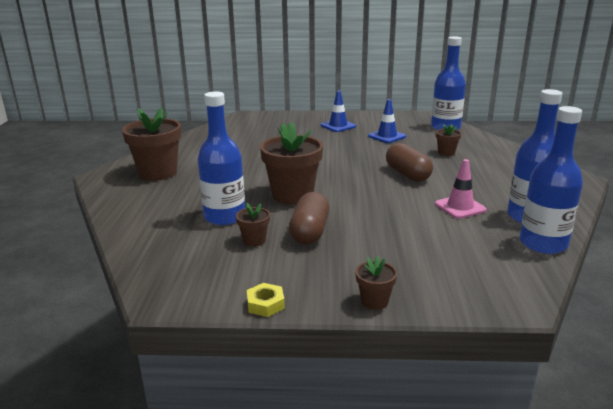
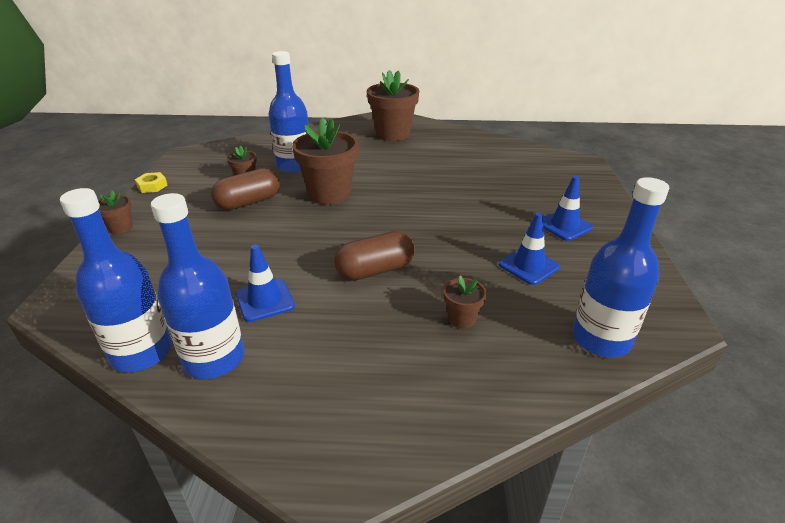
camera: 90 degrees right, 10 degrees up
(310, 232) = (249, 202): brown capsule -> brown capsule turned 45 degrees counterclockwise
(460, 207) = (265, 300): pink traffic cone -> blue traffic cone

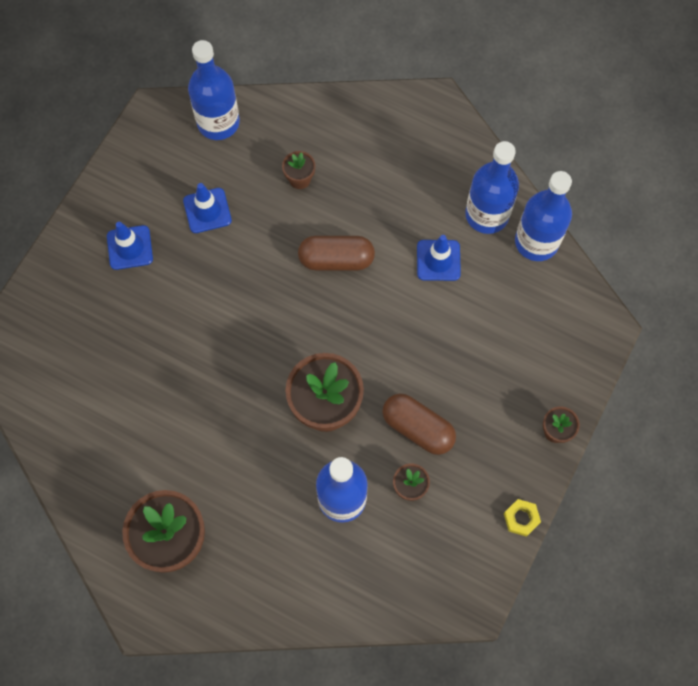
camera: 155 degrees left, 35 degrees up
(249, 202) = (417, 428): brown capsule -> brown capsule turned 45 degrees clockwise

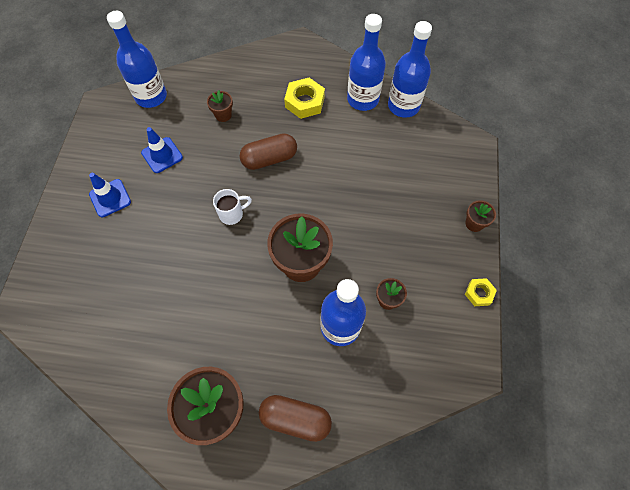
camera: 20 degrees left, 5 degrees down
(266, 317) = (232, 214): none -> white mug
(410, 194) = (305, 102): none -> yellow nut
(417, 428) = (375, 255): brown capsule -> brown capsule (295, 419)
(438, 260) = (342, 137): blue traffic cone -> none

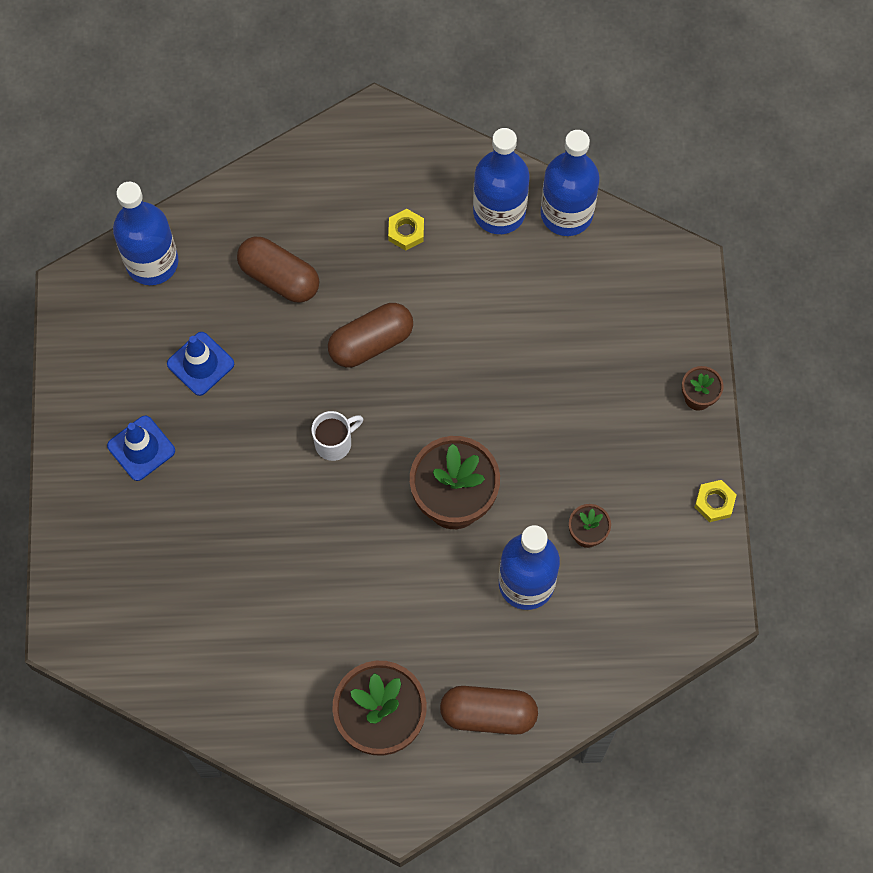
camera: 10 degrees left, 5 degrees up
(223, 115) = (279, 277): brown flower pot -> brown capsule
(305, 102) = (406, 232): yellow nut -> yellow nut, size x0.59

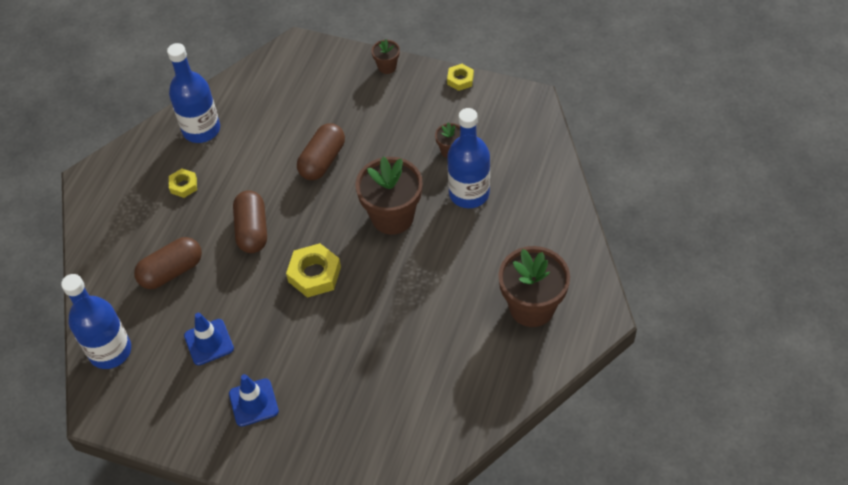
camera: 65 degrees left, 15 degrees down
(335, 443) = (314, 274): white mug -> yellow nut
(488, 714) = (551, 242): brown capsule -> brown capsule (322, 161)
(566, 213) = (224, 94): blue bottle -> none

